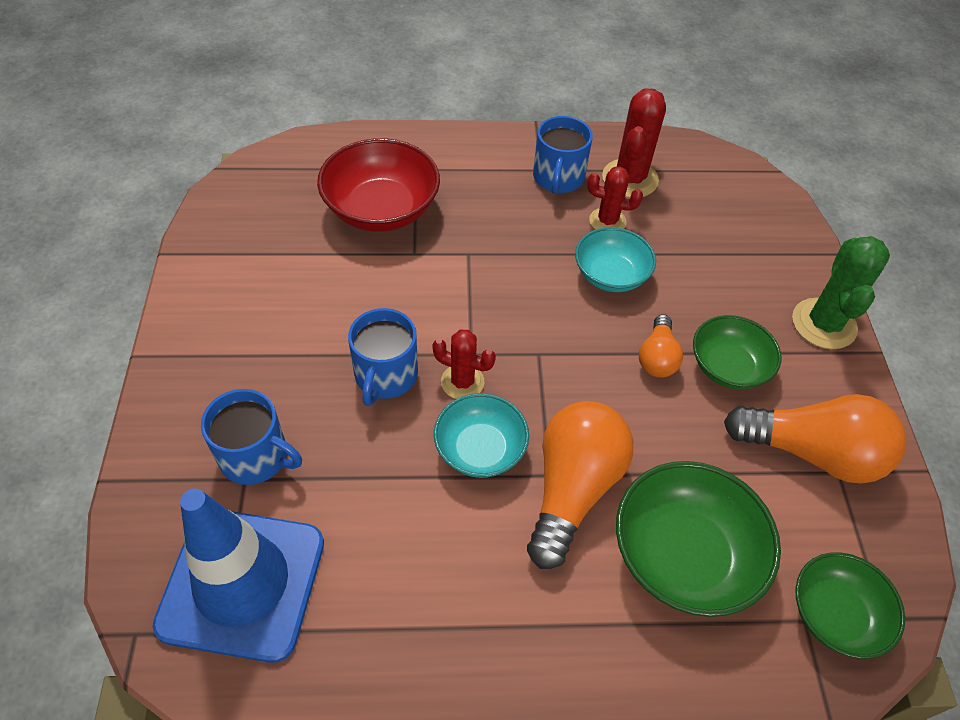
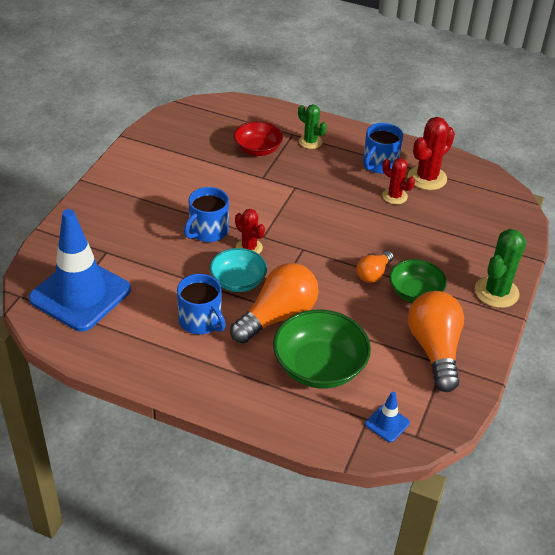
camera: 25 degrees right, 10 degrees down
(255, 456) = (117, 244): blue mug -> blue mug (200, 321)
(381, 209) = (257, 149): red bowl -> red bowl, size x0.64
(447, 173) = (310, 142): none -> green cactus
(611, 275) = (375, 224): turquoise bowl -> none
(812, 452) = (434, 350): orange light bulb -> orange light bulb turned 135 degrees counterclockwise
(835, 615) = (387, 423): green bowl -> blue traffic cone

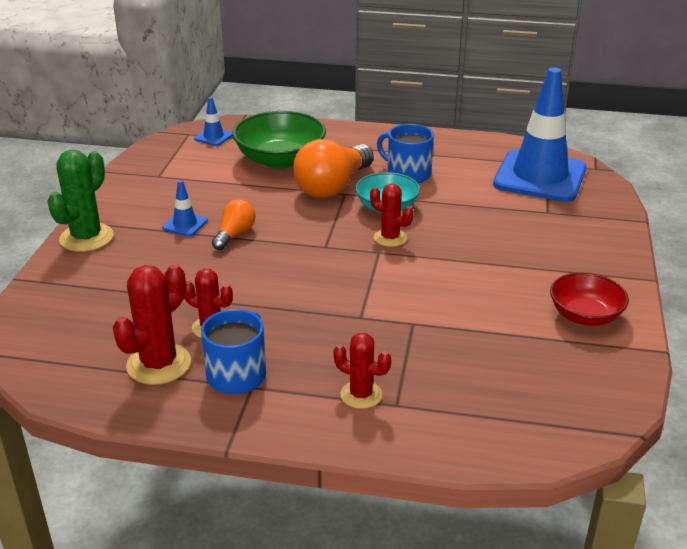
camera: 170 degrees right, 10 degrees down
(208, 231) = (448, 247): blue mug -> none
(257, 149) = (441, 365): red bowl -> red bowl (585, 315)
(310, 142) = (361, 395): green cactus -> red cactus
(415, 292) = (185, 224): green bowl -> blue traffic cone
(434, 350) = (167, 184): orange light bulb -> none

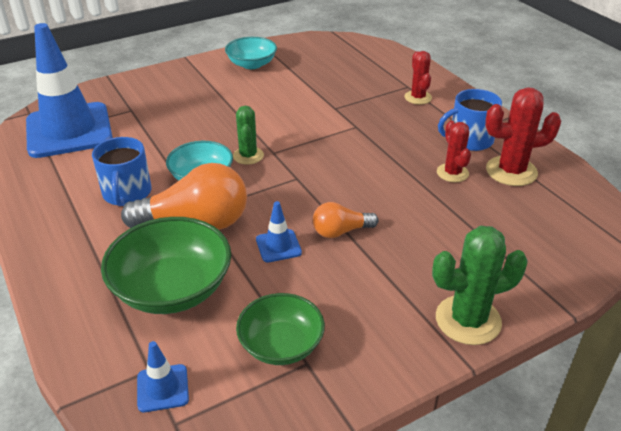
camera: 130 degrees left, 5 degrees up
(182, 174) = (281, 345): none -> green bowl
(185, 224) = (364, 271): blue traffic cone -> blue traffic cone (278, 246)
(390, 238) = (248, 156): red cactus -> green cactus
(585, 315) = (252, 64): red bowl -> turquoise bowl

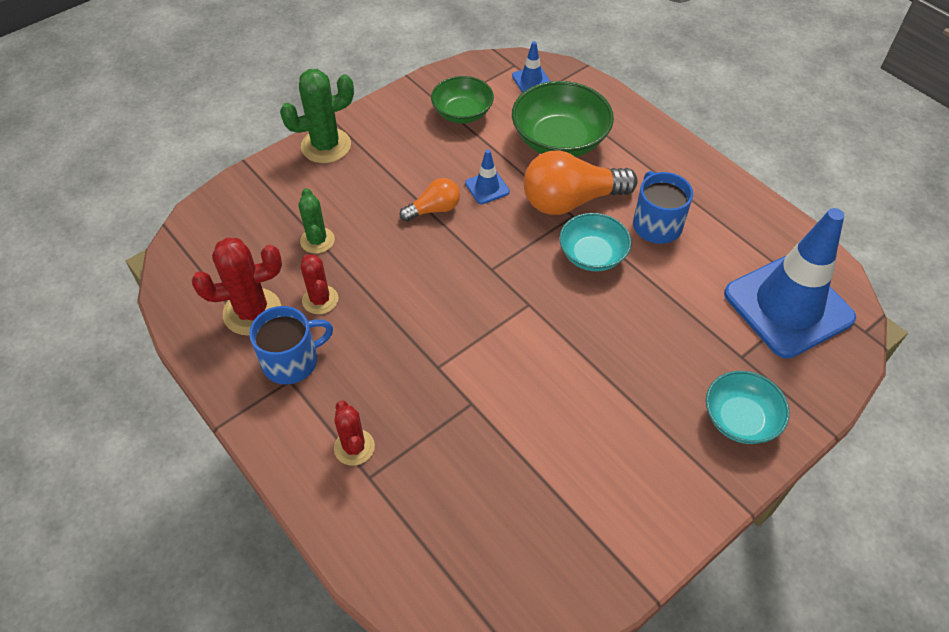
camera: 170 degrees right, 15 degrees up
(248, 156) = (555, 294): green cactus -> green cactus (317, 240)
(252, 64) = (629, 504): turquoise bowl -> turquoise bowl (740, 419)

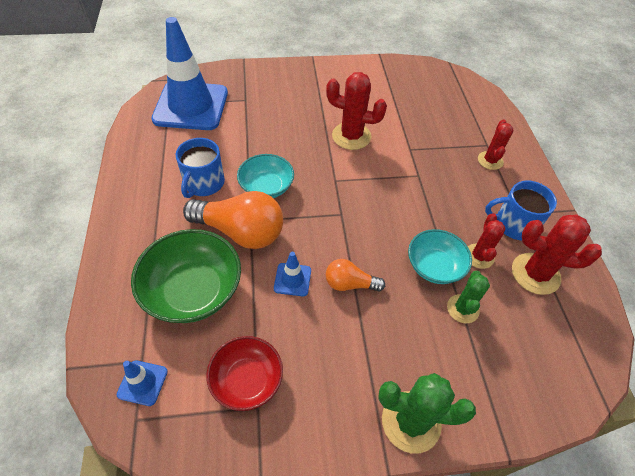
camera: 150 degrees left, 0 degrees up
(462, 113) = (247, 380): green bowl -> red bowl
(559, 378) = (351, 136): none -> red cactus
(740, 419) = (278, 81): turquoise bowl -> turquoise bowl (434, 266)

